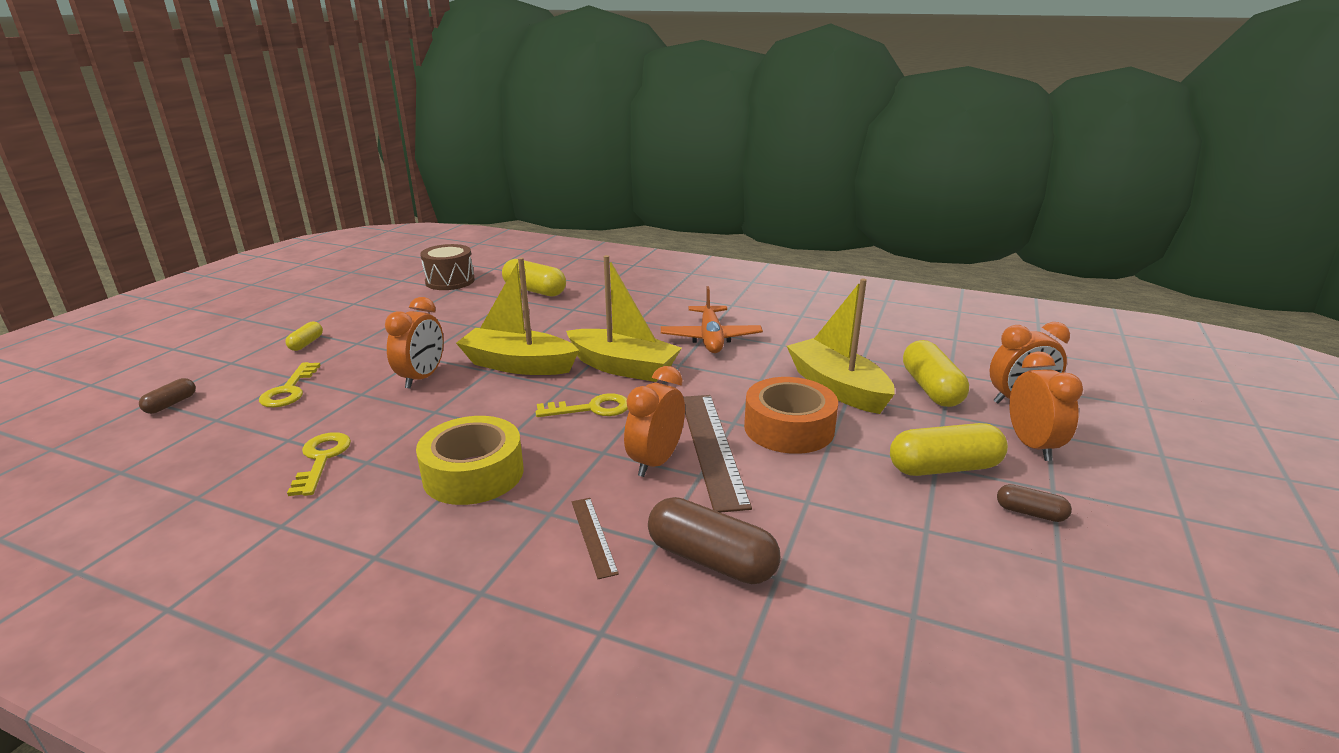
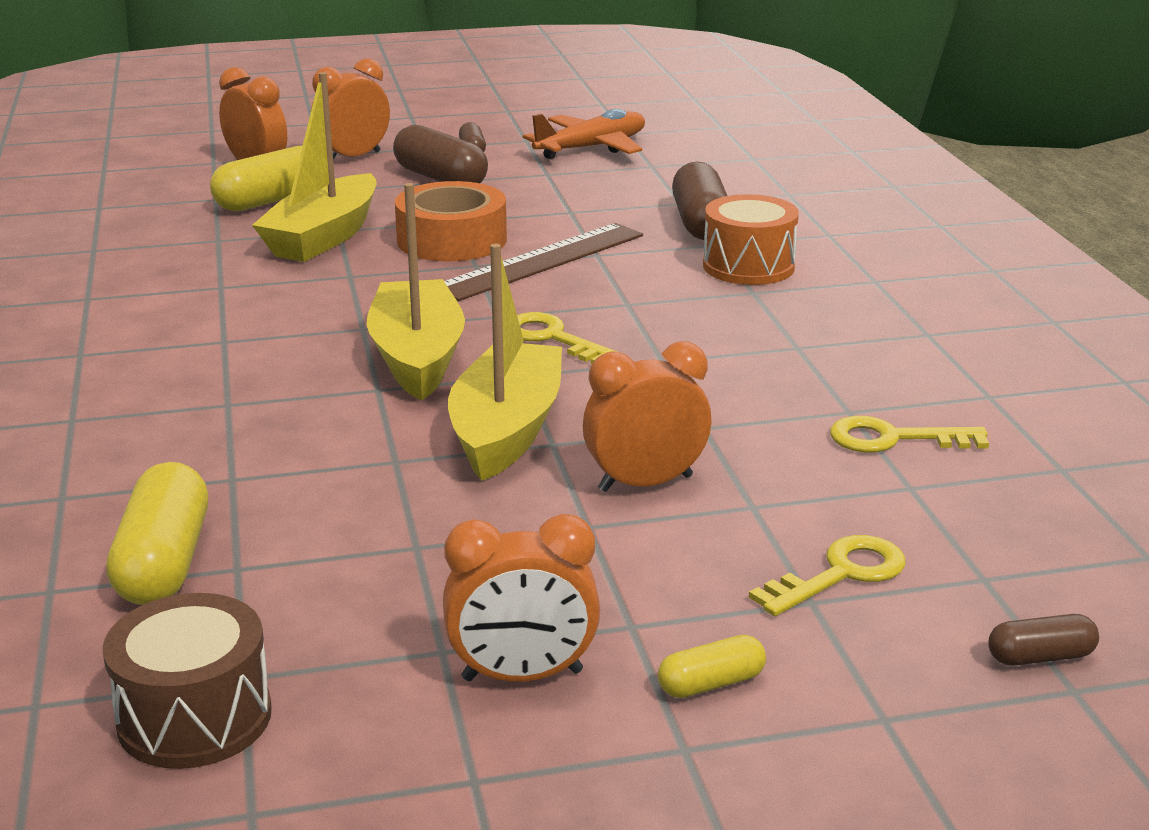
camera: 125 degrees left, 0 degrees up
(321, 459) = (893, 439): yellow key -> yellow key turned 45 degrees clockwise
(473, 474) = (765, 346): yellow tape -> none
(518, 365) = (507, 430): yellow boat -> yellow boat turned 150 degrees counterclockwise
(593, 536) = (748, 266): brown ruler -> orange drum
(655, 462) = (605, 276): orange clock -> orange clock (522, 676)
(711, 338) = (247, 332): orange plane -> orange plane (591, 148)
(944, 468) = (440, 178): yellow capsule -> brown capsule

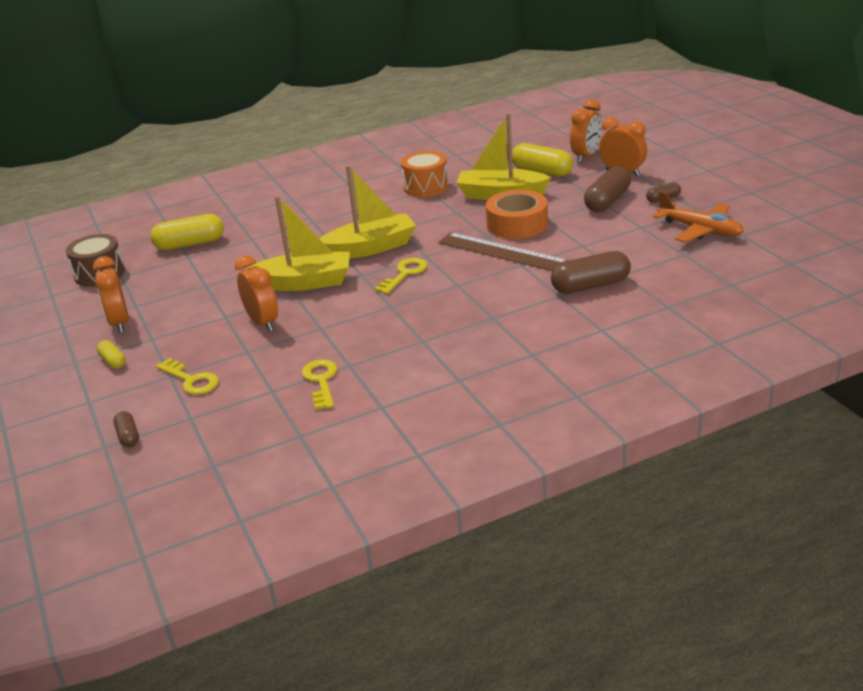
camera: 80 degrees right, 5 degrees up
(748, 266) = (530, 310): orange drum -> orange drum (426, 187)

